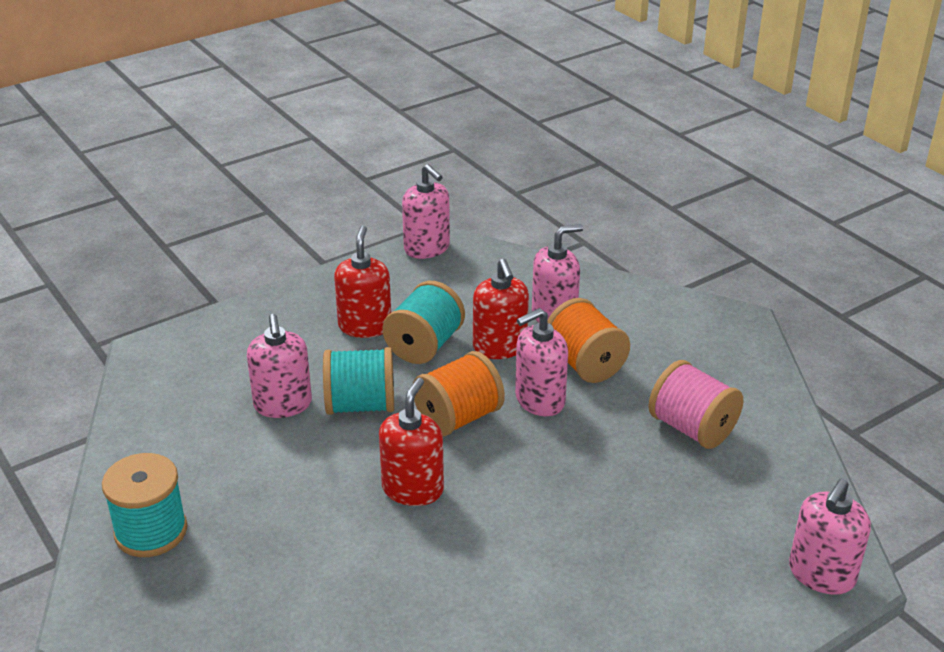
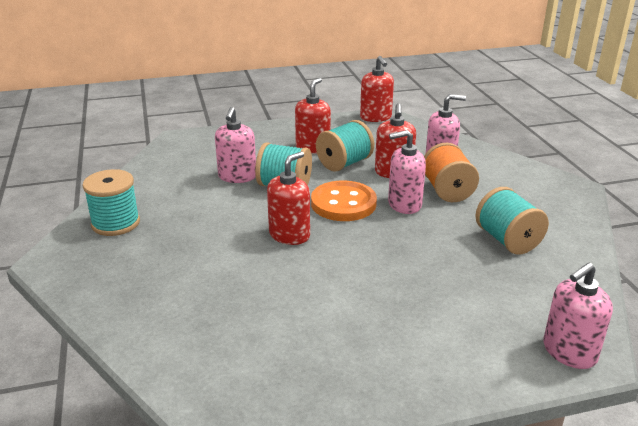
camera: 20 degrees right, 5 degrees down
(427, 248) = (376, 117): pink soap dispenser -> red soap dispenser
(458, 418) = (343, 203): orange spool -> orange button
(692, 428) = (507, 240): pink spool -> turquoise spool

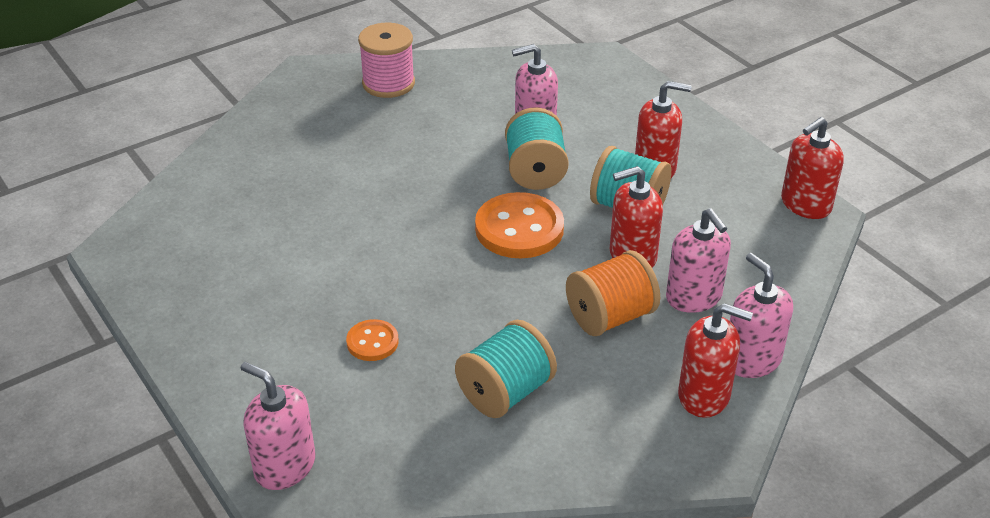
camera: 70 degrees right, 10 degrees up
(116, 223) = (388, 83): turquoise spool -> pink spool
(289, 235) = (424, 204): red soap dispenser -> red soap dispenser (704, 395)
(404, 204) = (547, 282): pink soap dispenser -> pink soap dispenser (751, 360)
(439, 286) = (372, 342): none -> orange button

